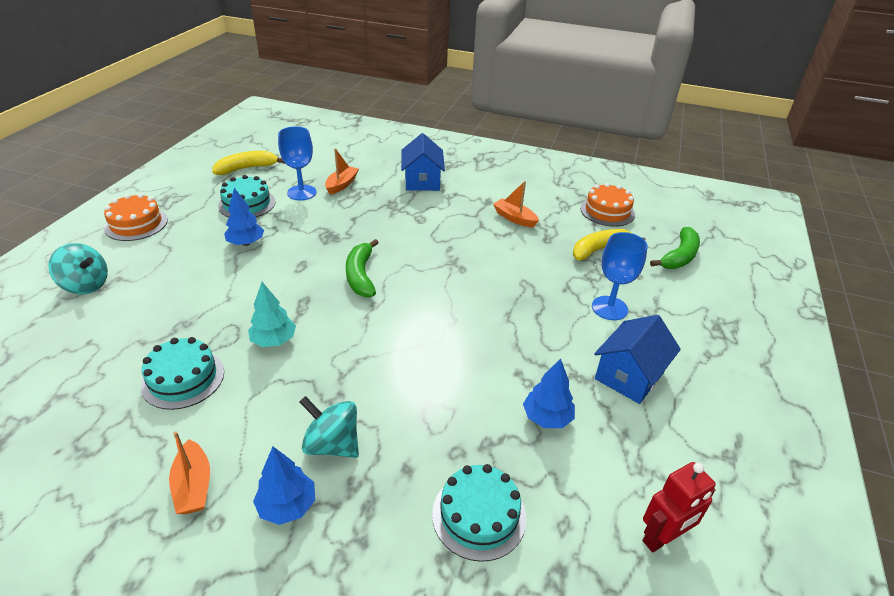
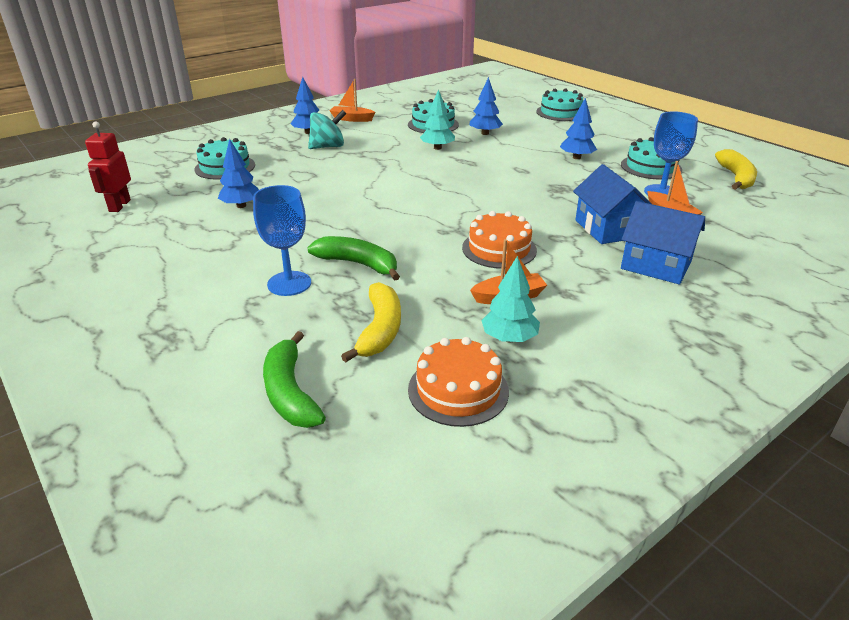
camera: 125 degrees right, 5 degrees down
(86, 285) = (560, 112): turquoise spinning top -> turquoise cake
(136, 224) = (639, 129): orange cake -> orange cake (499, 249)
(200, 321) = (485, 133): none -> blue tree
(361, 275) = (482, 187): green banana -> green banana (358, 264)
(551, 208) = (509, 338): none -> turquoise tree
(629, 375) = (214, 253): blue house -> blue house (608, 229)

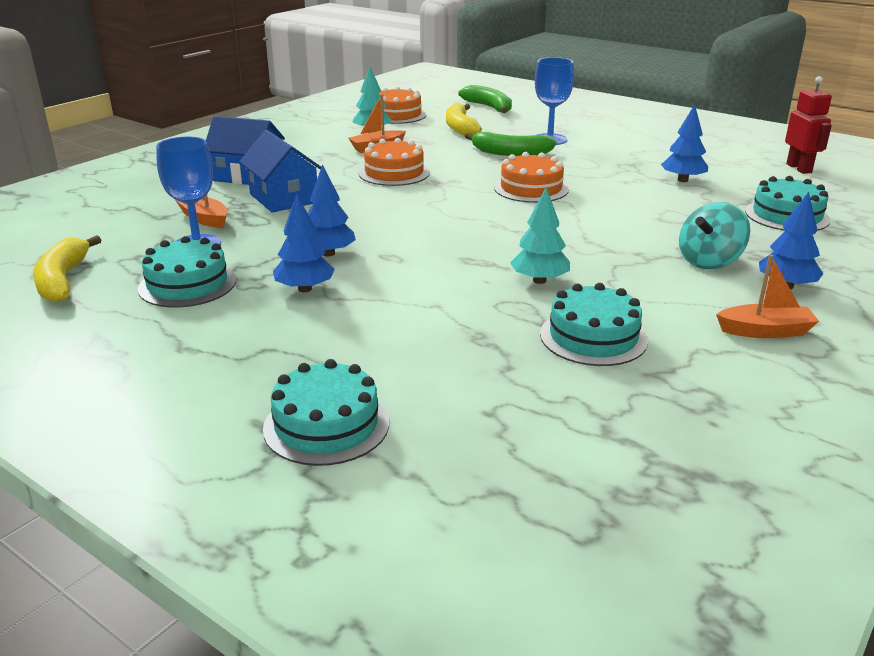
camera: 165 degrees right, 5 degrees down
(381, 213) = (531, 188): none -> orange cake
(485, 133) = (478, 325): blue tree -> blue tree (328, 253)

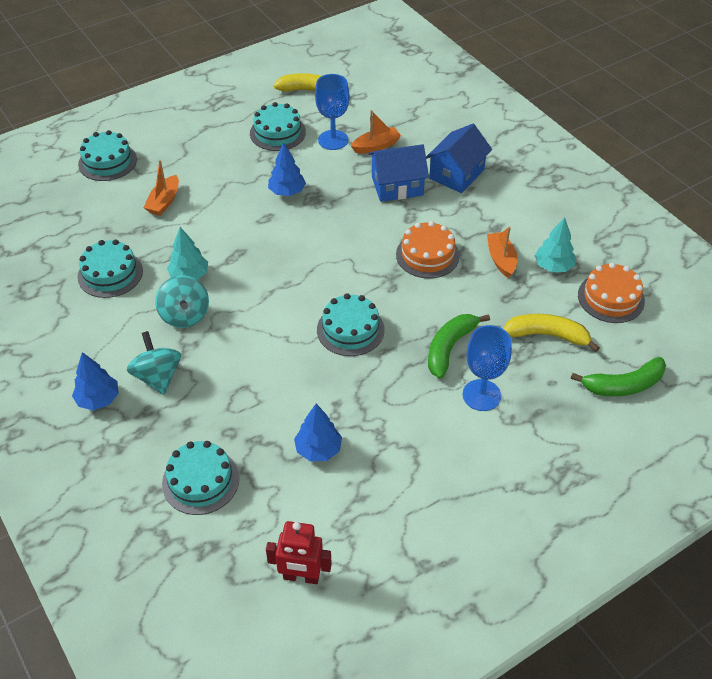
camera: 110 degrees right, 20 degrees up
(305, 289) = (243, 175): blue tree -> none
(531, 188) = (350, 329): orange cake -> turquoise cake
(606, 268) = (185, 315): none -> turquoise spinning top
(765, 331) = (60, 353): orange boat -> orange boat (164, 202)

